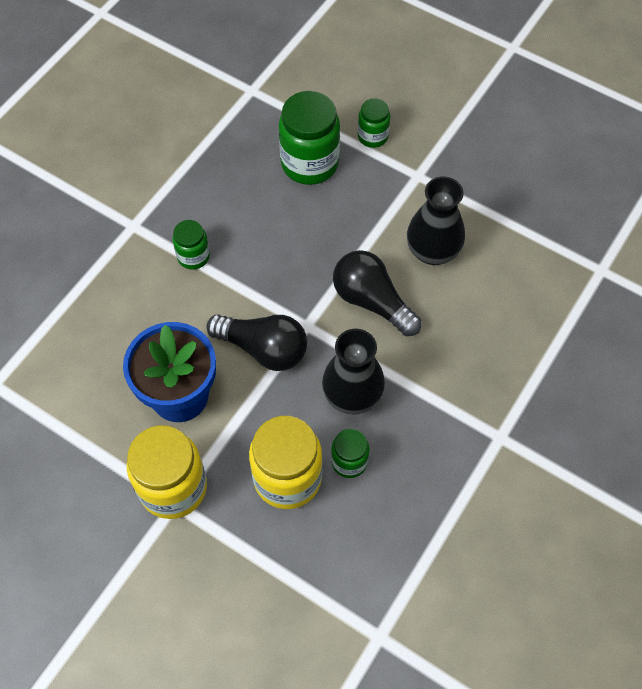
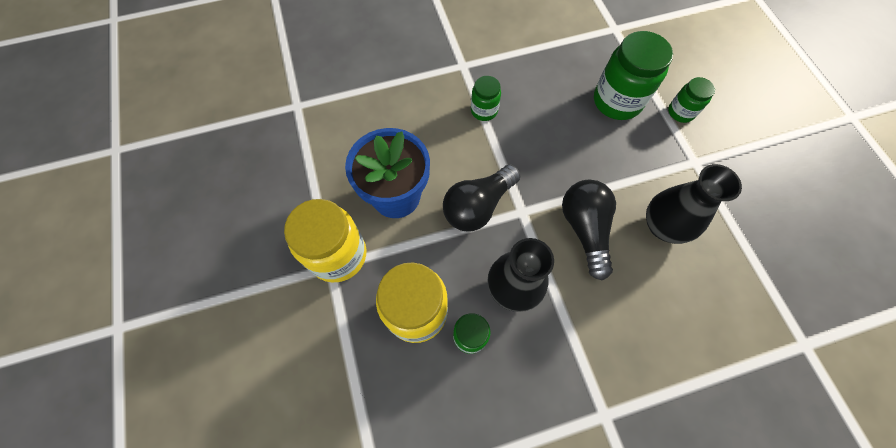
camera: 40 degrees right, 5 degrees up
(263, 349) = (478, 206): black light bulb -> black light bulb turned 75 degrees clockwise

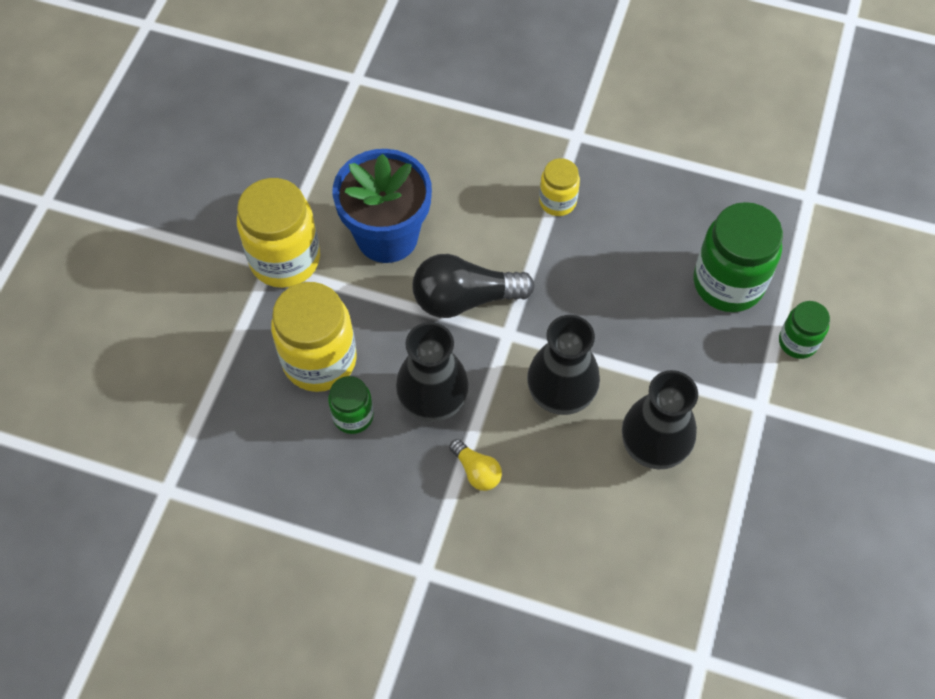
camera: 35 degrees right, 5 degrees down
(484, 110) = (557, 201): green jar -> yellow jar
(578, 317) = (476, 471): none -> yellow light bulb
(584, 229) = (560, 394): black light bulb -> black vase

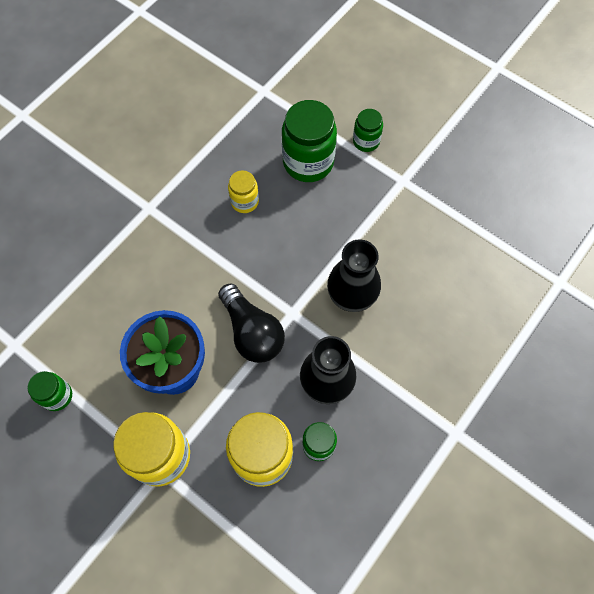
camera: 70 degrees left, 5 degrees up
(315, 139) = (57, 396): none -> green jar
(465, 299) = (252, 332): black light bulb -> black light bulb turned 45 degrees counterclockwise
(476, 471) = (391, 371): yellow light bulb -> none
(557, 201) = (198, 241): yellow jar -> yellow jar (244, 201)
(653, 446) = (410, 253): black vase -> none

